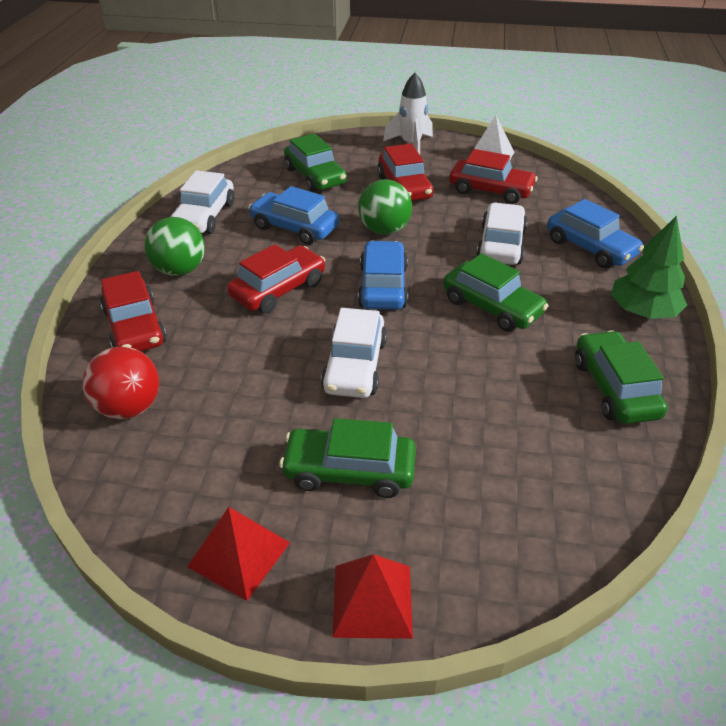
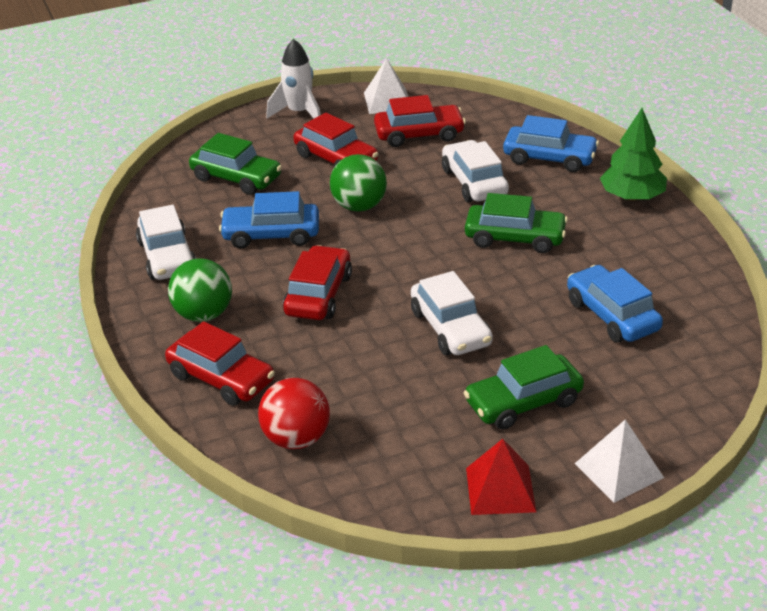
camera: 30 degrees left, 5 degrees down
(372, 600) = (619, 470): red pyramid -> white pyramid
(383, 286) = (408, 256): blue car -> blue car (612, 315)
(614, 388) = (658, 263): green car -> none

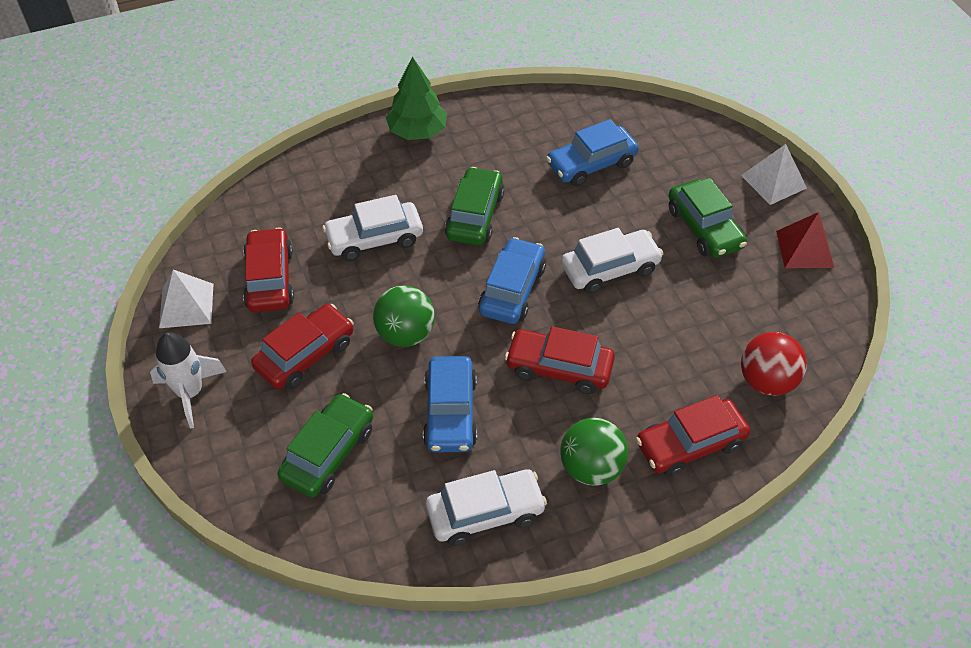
camera: 90 degrees left, 15 degrees up
(221, 378) = (690, 444): red car -> red car turned 150 degrees counterclockwise
(549, 158) = (340, 179): blue car -> blue car (512, 289)

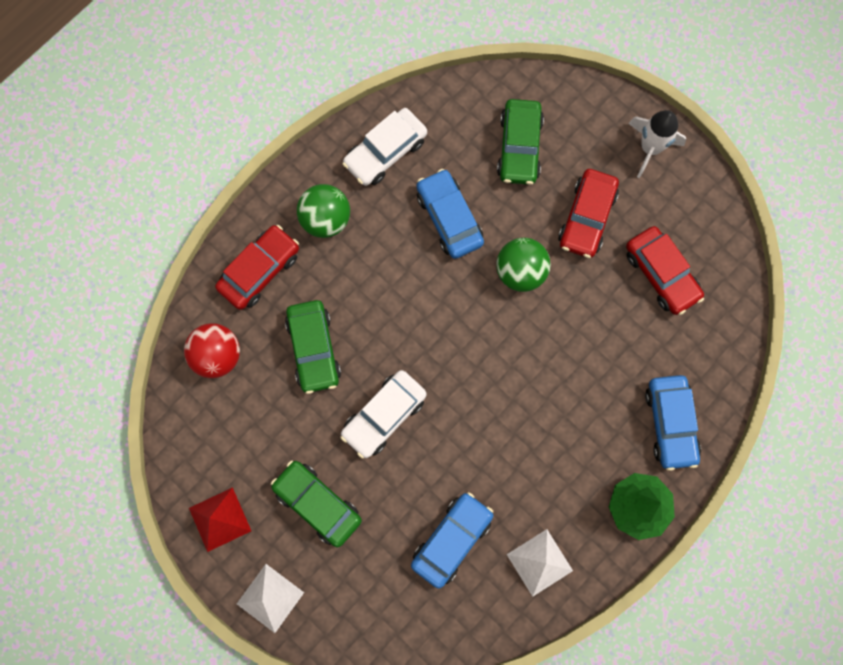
camera: 155 degrees right, 25 degrees up
(186, 305) = (709, 219): white pyramid -> white pyramid (539, 562)
(374, 239) = (601, 356): white car -> none
(474, 215) = (529, 423): green car -> green car (314, 349)
(512, 289) = (457, 355): blue car -> blue car (670, 423)
(559, 368) = (385, 294): red car -> none

